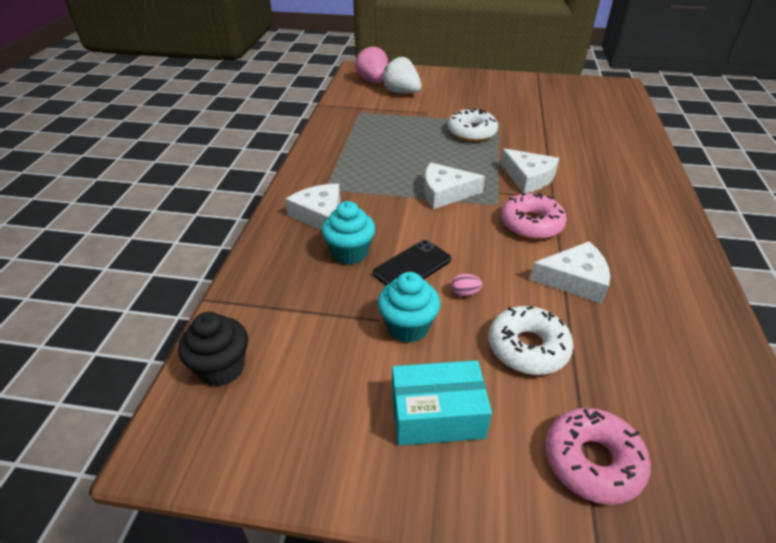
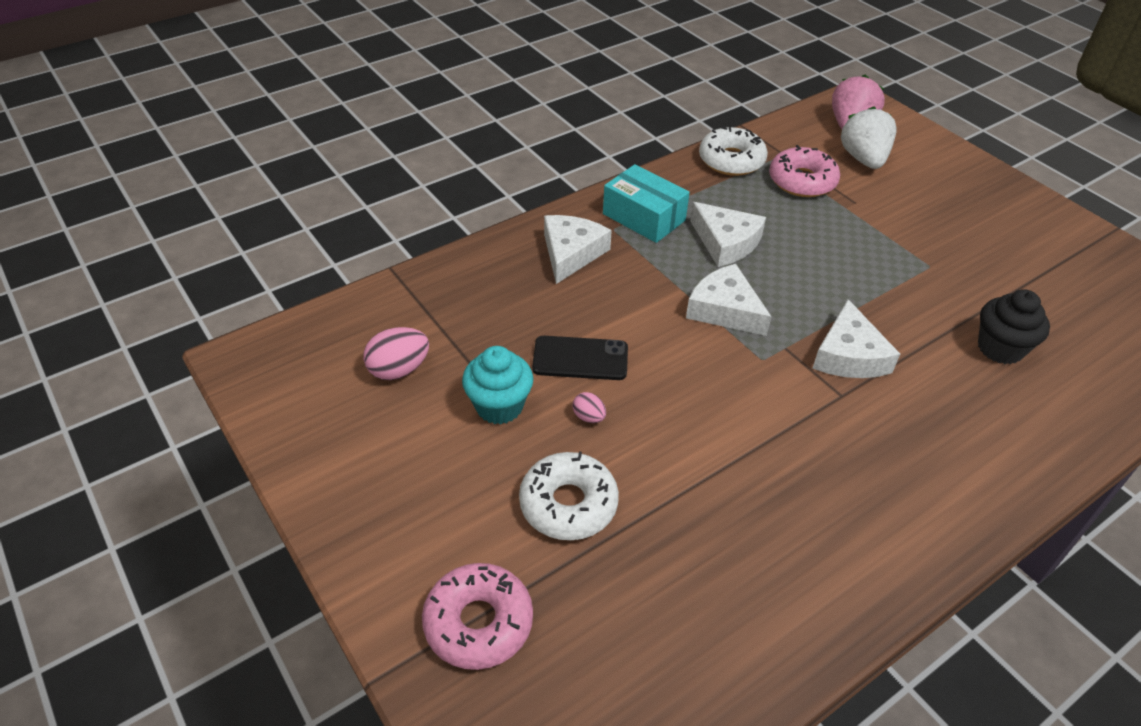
camera: 45 degrees right, 5 degrees up
(221, 368) = (336, 331): black cupcake -> black cupcake (1000, 348)
(309, 357) = (399, 370): none -> pink egg
(350, 253) = (546, 307): turquoise cupcake -> none
(437, 415) = (422, 487): turquoise box -> turquoise box (644, 217)
(471, 132) = (870, 259): white donut -> white donut (731, 160)
(531, 224) = (764, 404): pink donut -> pink donut (802, 181)
(574, 280) = (714, 488): white cheese -> white cheese (725, 242)

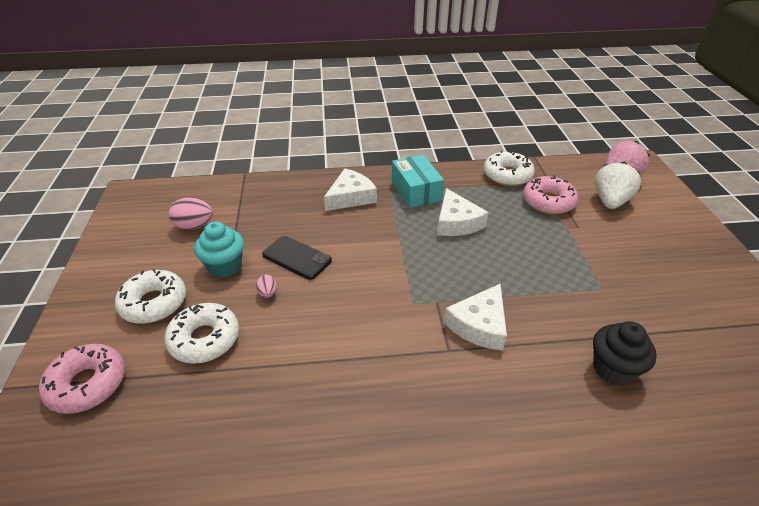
camera: 30 degrees right, 5 degrees down
(455, 491) = (154, 303): none -> white donut
(725, 310) = (416, 262): white cheese -> none

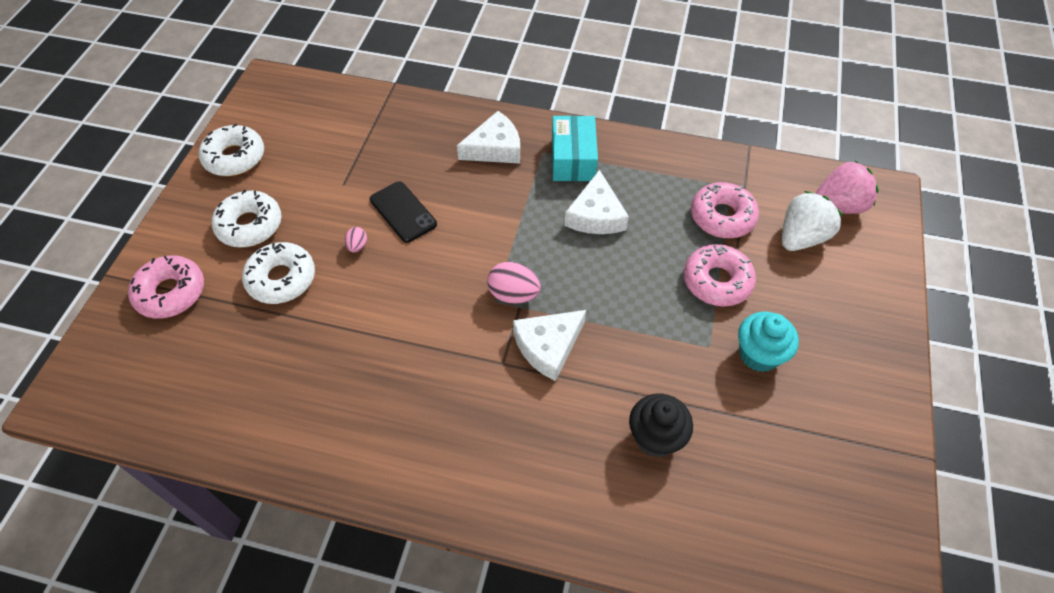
camera: 20 degrees right, 15 degrees up
(194, 226) = (317, 143): pink egg -> pink egg (513, 294)
(225, 266) = (329, 202): turquoise cupcake -> turquoise cupcake (759, 354)
(507, 175) = (696, 165): white donut -> white donut (235, 157)
(575, 243) = (717, 281): none -> pink donut

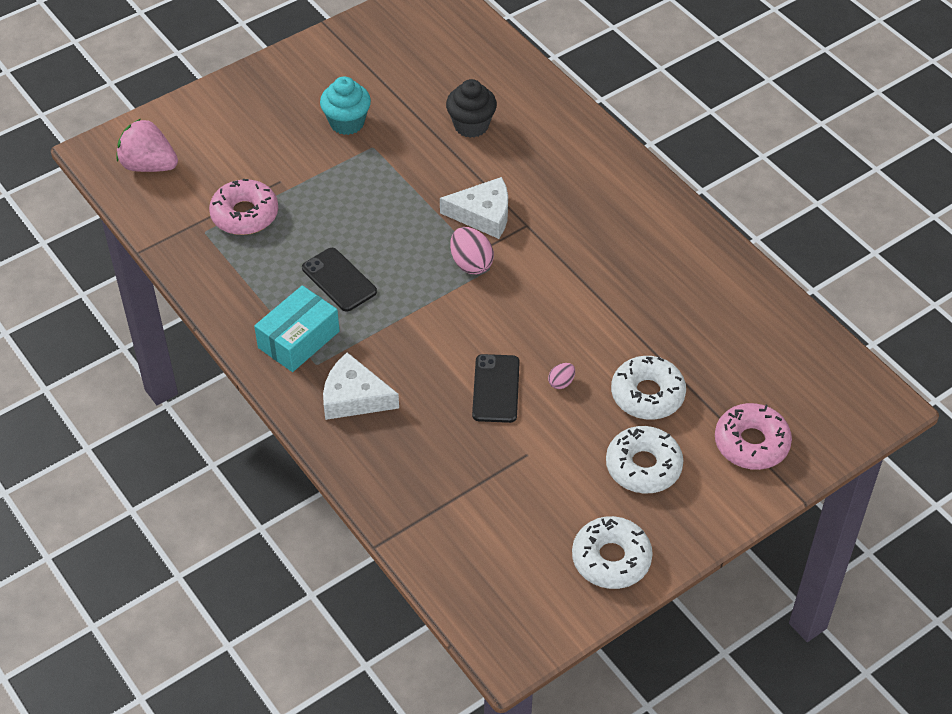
camera: 140 degrees left, 5 degrees down
(596, 215) = (339, 280): white cheese -> black phone
(717, 281) = (312, 178): pink donut -> none
(801, 237) = (210, 164): white strawberry -> none

